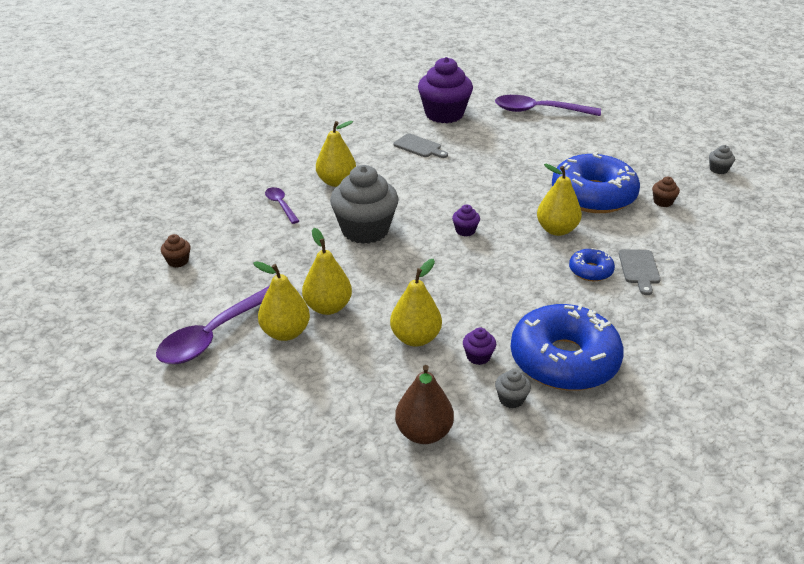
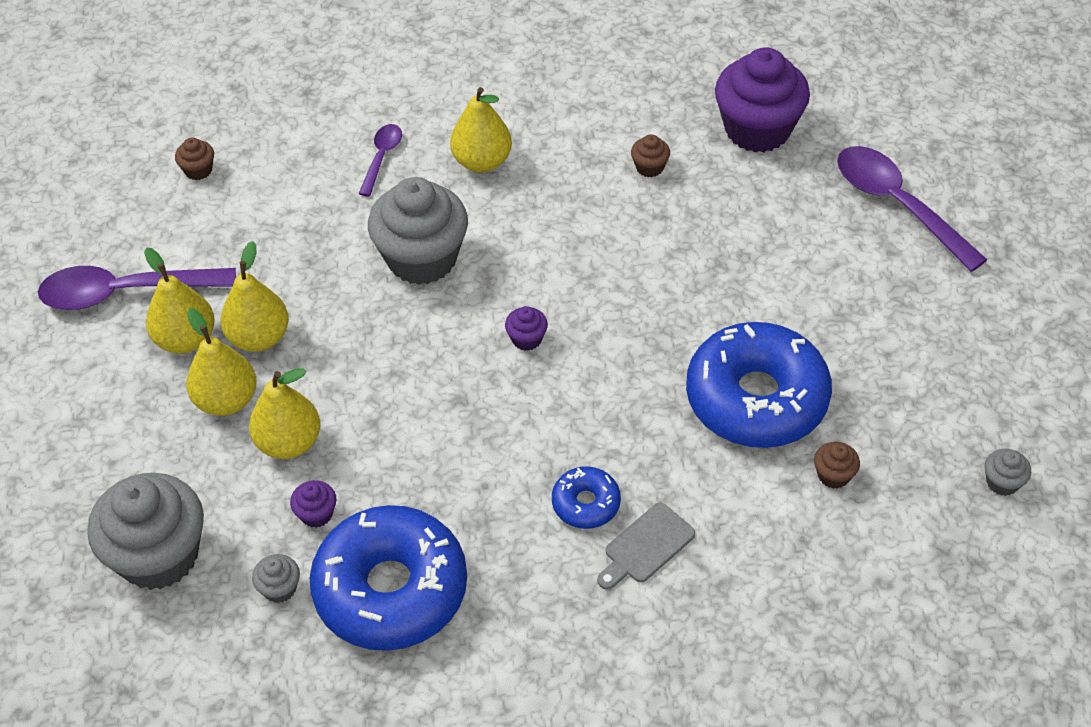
camera: 45 degrees right, 15 degrees up
(419, 147) = (649, 167): grey cutting board -> brown cupcake
(424, 433) = (159, 555): brown pear -> grey cupcake
(557, 230) = (633, 416): yellow pear -> yellow pear (226, 400)

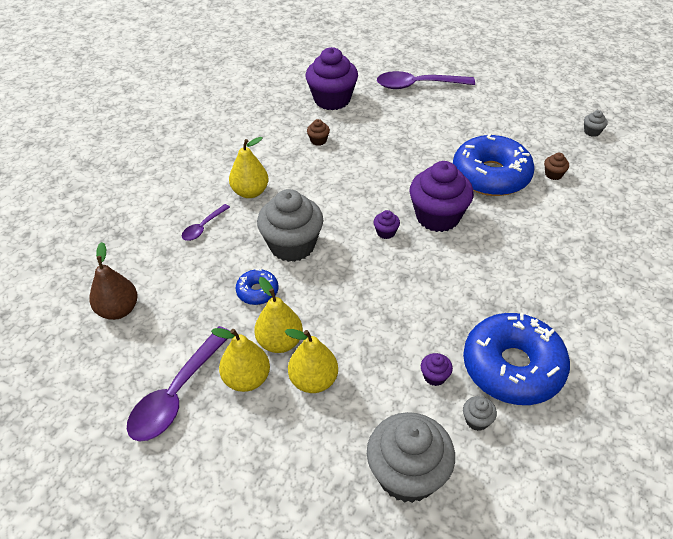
camera: 55 degrees left, 5 degrees down
(198, 170) = (118, 310): brown cupcake -> brown pear
(289, 442) = (372, 365): yellow pear -> none
(382, 157) = (203, 227): purple spoon -> purple spoon turned 105 degrees counterclockwise
(586, 503) = (510, 261): blue donut -> blue donut (257, 291)
(607, 379) = (437, 217): none -> purple cupcake
(646, 546) = (552, 253): grey cutting board -> none

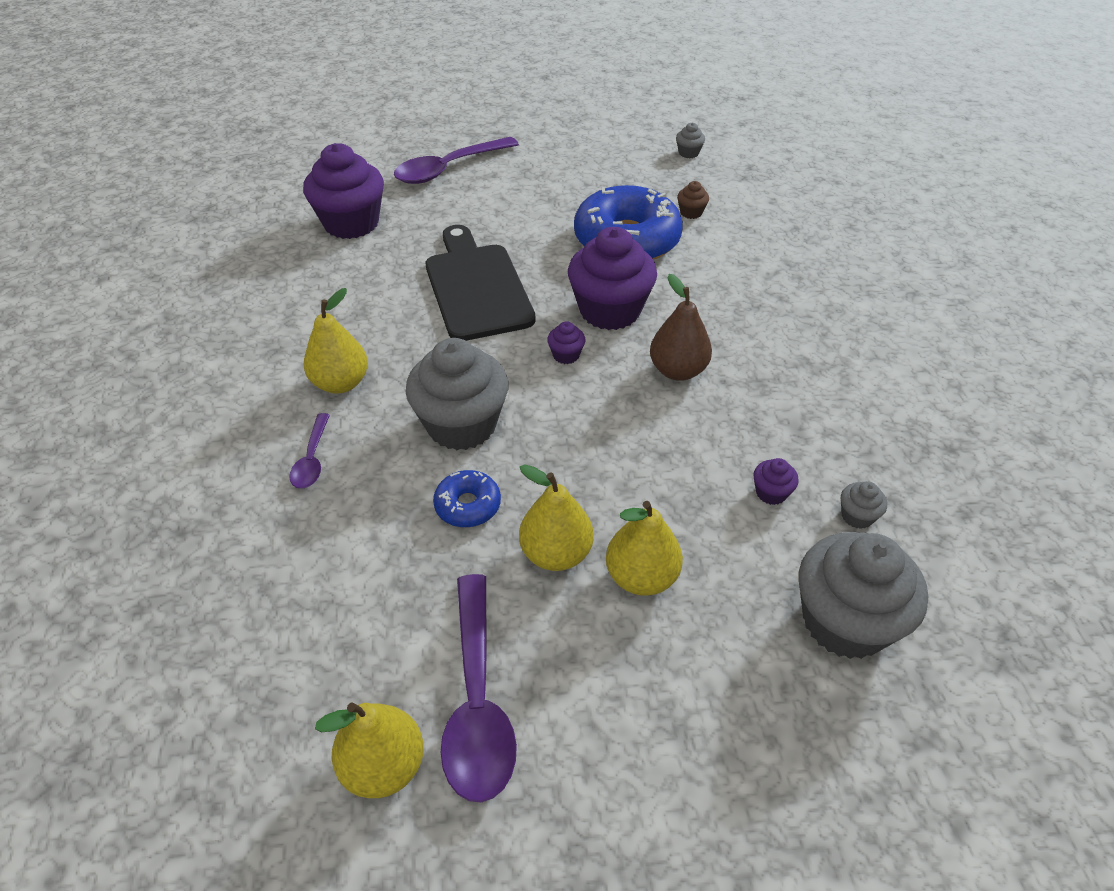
camera: 35 degrees left, 0 degrees up
(118, 310) = (281, 638): brown pear -> brown pear (678, 370)
(247, 379) = (556, 624): yellow pear -> yellow pear (383, 765)
(318, 140) = (378, 280): brown cupcake -> none
(370, 168) = (476, 287): none -> black cutting board
(512, 367) = (838, 438): blue donut -> none

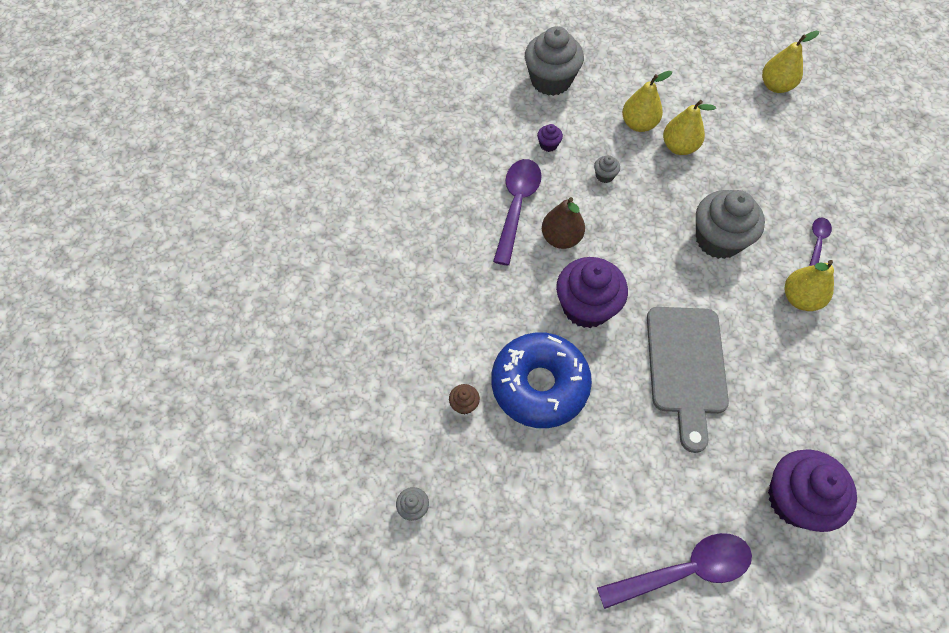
camera: 160 degrees left, 15 degrees up
(468, 505) = (722, 186): blue donut -> none
(476, 287) = (686, 367): black cutting board -> grey cutting board
(478, 701) = (732, 96): purple spoon -> purple spoon (516, 206)
(566, 355) = (633, 274): purple cupcake -> none
(857, 516) = (511, 121): grey cupcake -> grey cupcake (604, 176)

